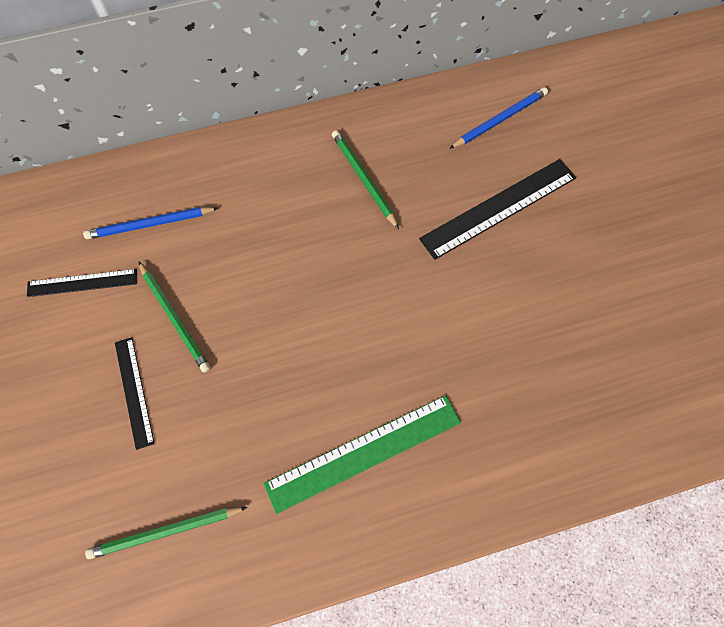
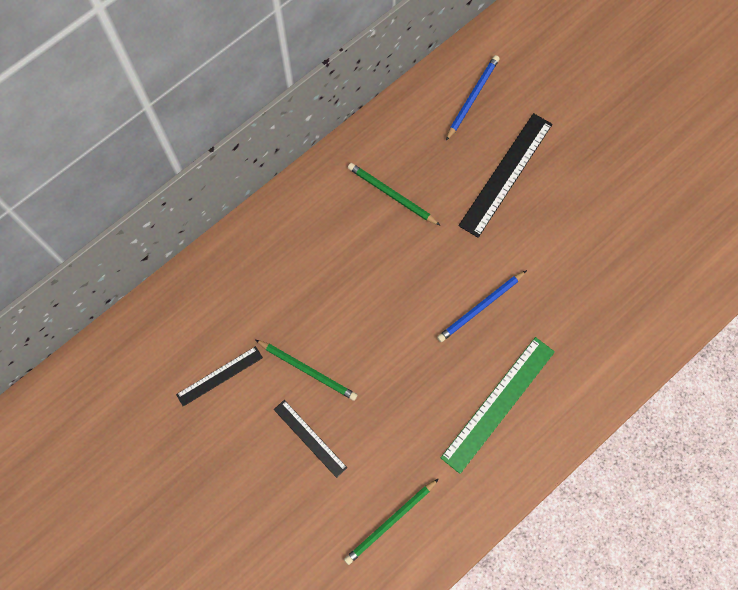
camera: 25 degrees left, 5 degrees up
(150, 224) = (244, 306): blue pencil -> blue pencil (480, 307)

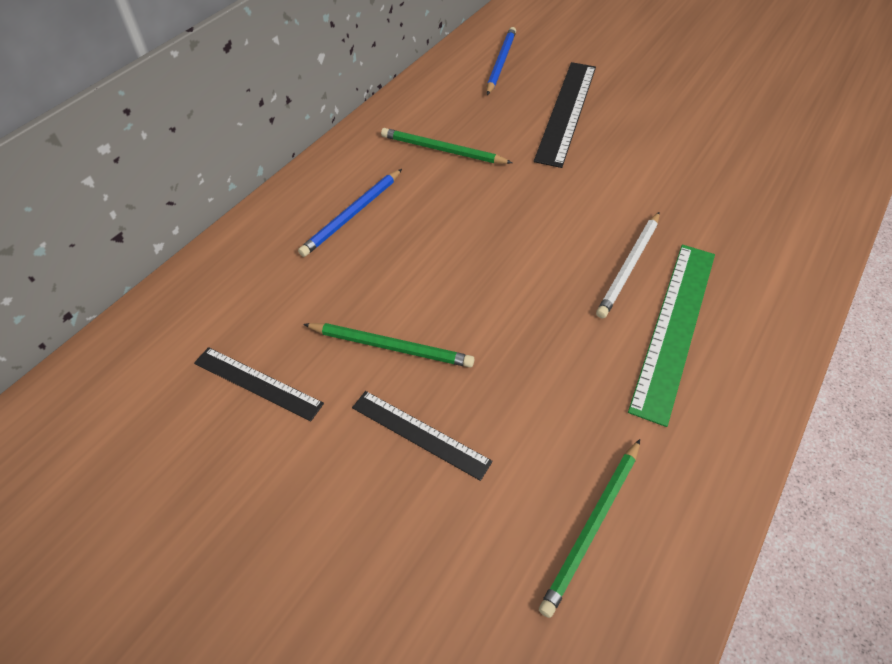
camera: 15 degrees left, 20 degrees down
(219, 376) = (257, 383): black ruler -> black ruler turned 75 degrees clockwise
(480, 307) = (598, 230): blue pencil -> blue pencil (352, 215)
(489, 346) = (629, 266): none -> white pencil

